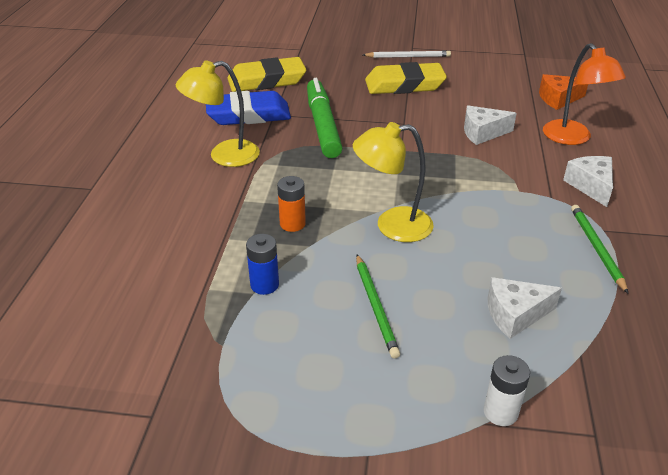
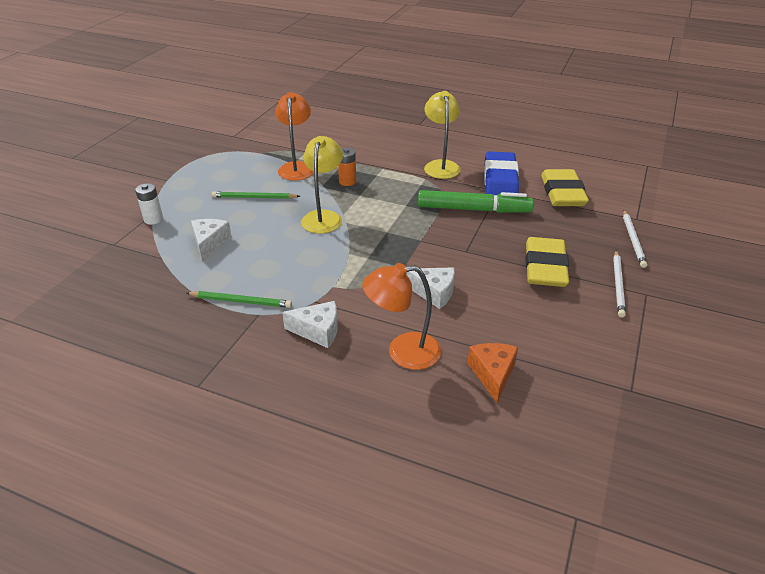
camera: 105 degrees right, 0 degrees up
(264, 285) = (297, 167): blue battery -> orange lamp
(337, 51) = (633, 240): none -> white pencil
(482, 133) = (433, 292): white cheese -> white cheese turned 105 degrees clockwise

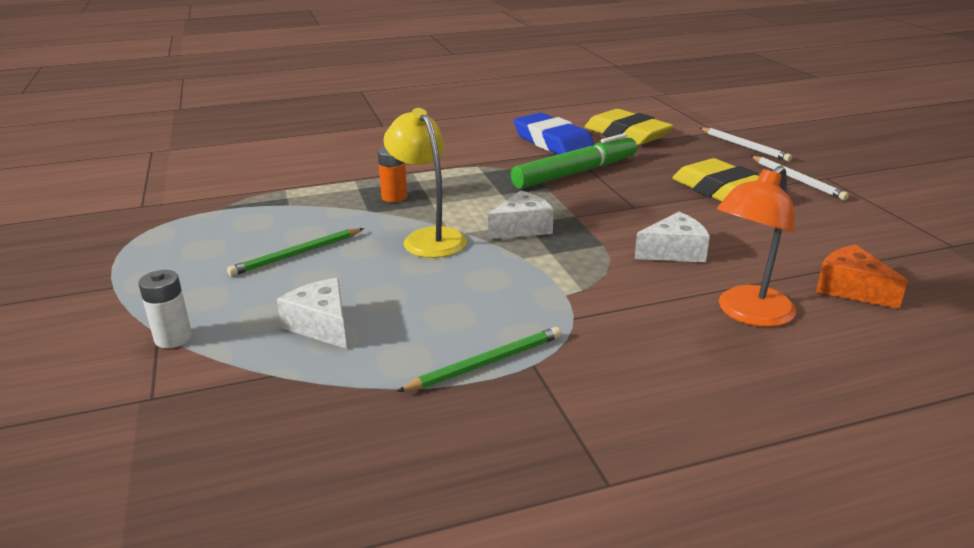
camera: 40 degrees left, 10 degrees down
(297, 167) = (301, 206): orange lamp -> none
(318, 331) = (633, 343): white cheese -> white cheese (522, 228)
(440, 165) = (473, 150): yellow lamp -> none

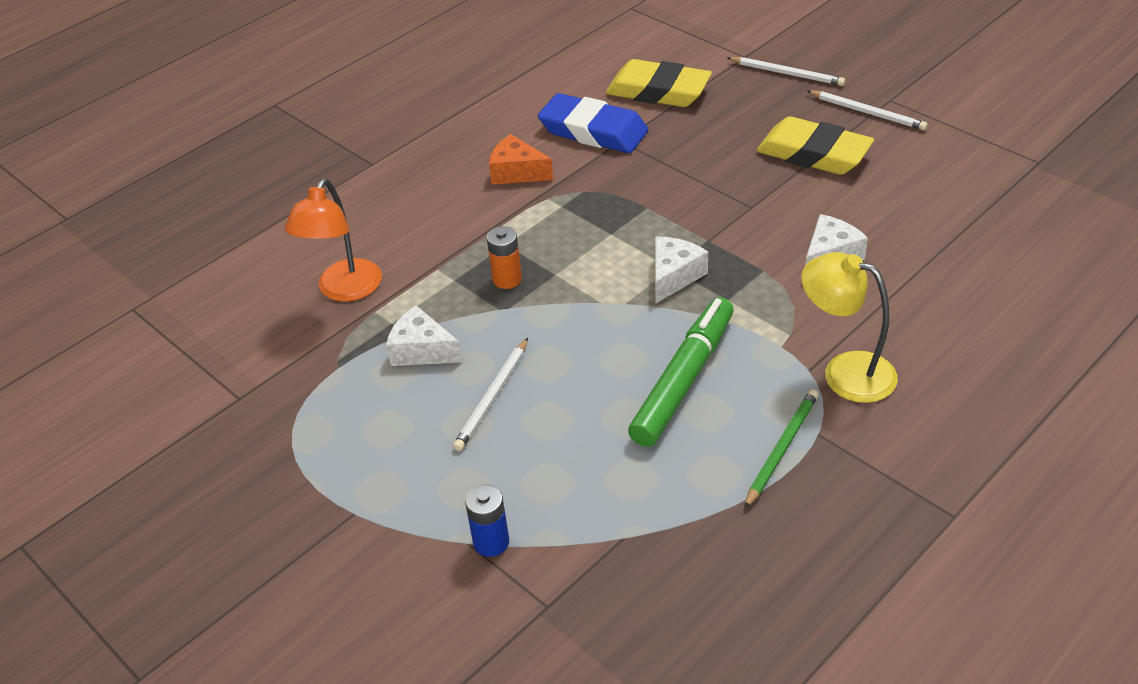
camera: 25 degrees left, 15 degrees up
(173, 338) = (491, 542): white battery -> blue battery
(297, 254) = (492, 397): green pencil -> white pencil
(322, 325) = (609, 470): white cheese -> white cheese (422, 350)
(428, 238) = (598, 324): yellow lamp -> yellow lamp (845, 372)
(575, 173) = (657, 174): green marker -> green marker (683, 380)
(748, 314) = (937, 309): orange lamp -> orange lamp (344, 290)
(851, 289) = (994, 248): orange cheese -> orange cheese (517, 172)

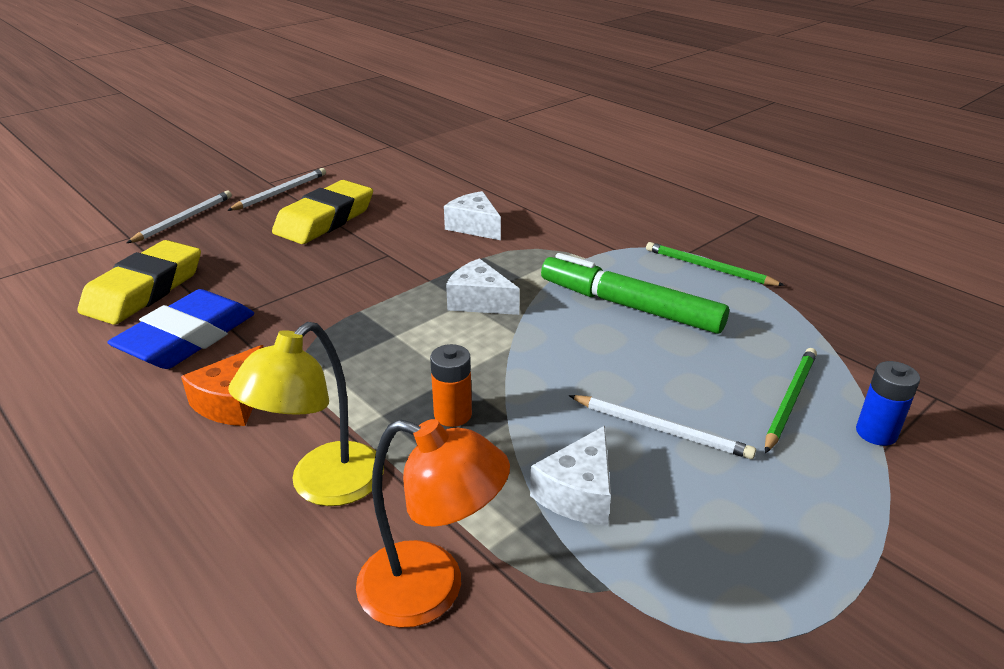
camera: 90 degrees left, 10 degrees down
(536, 487) = (789, 400): none -> green pencil
(845, 372) = (618, 235): yellow lamp -> yellow lamp (323, 486)

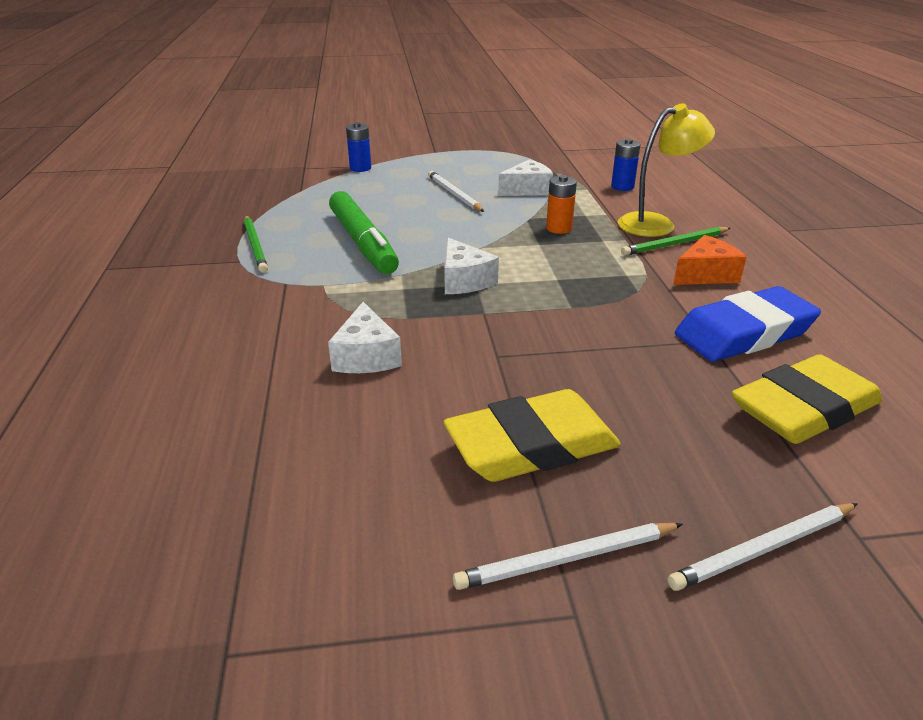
camera: 145 degrees left, 0 degrees up
(431, 590) = (622, 187): orange lamp -> blue battery
(789, 400) = (371, 184): green pencil -> green pencil (675, 244)

